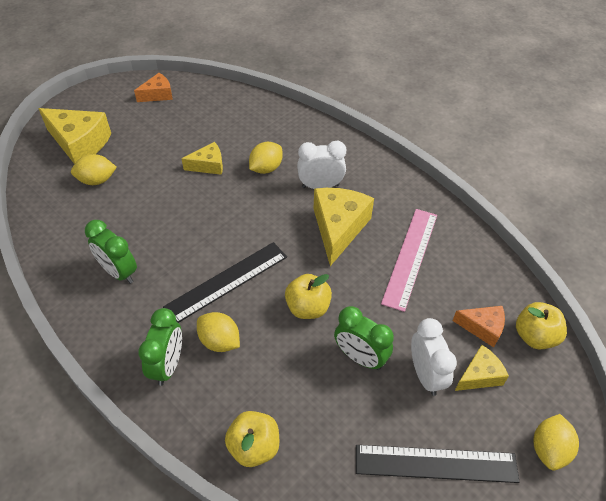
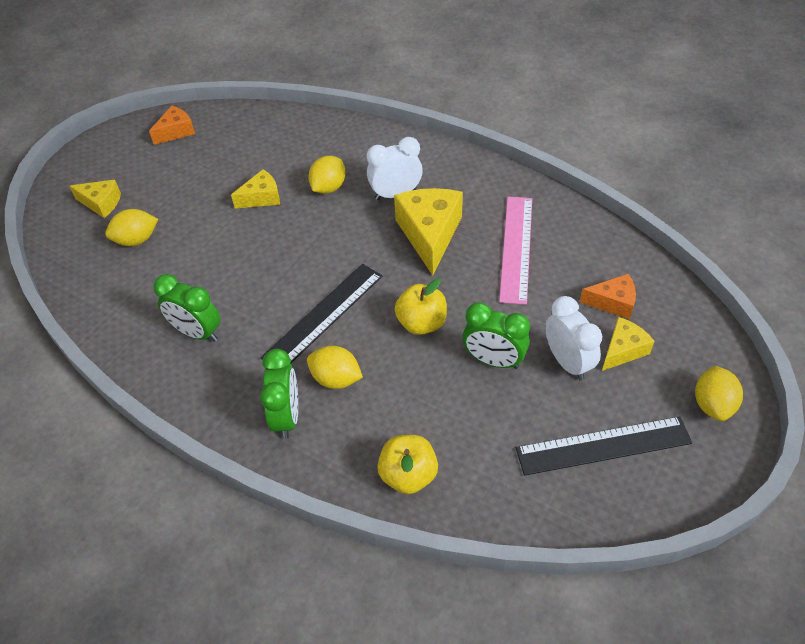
camera: 10 degrees left, 0 degrees up
(80, 143) = (101, 203): yellow cheese -> yellow cheese, size x0.56
(535, 336) = (668, 299): yellow apple -> none

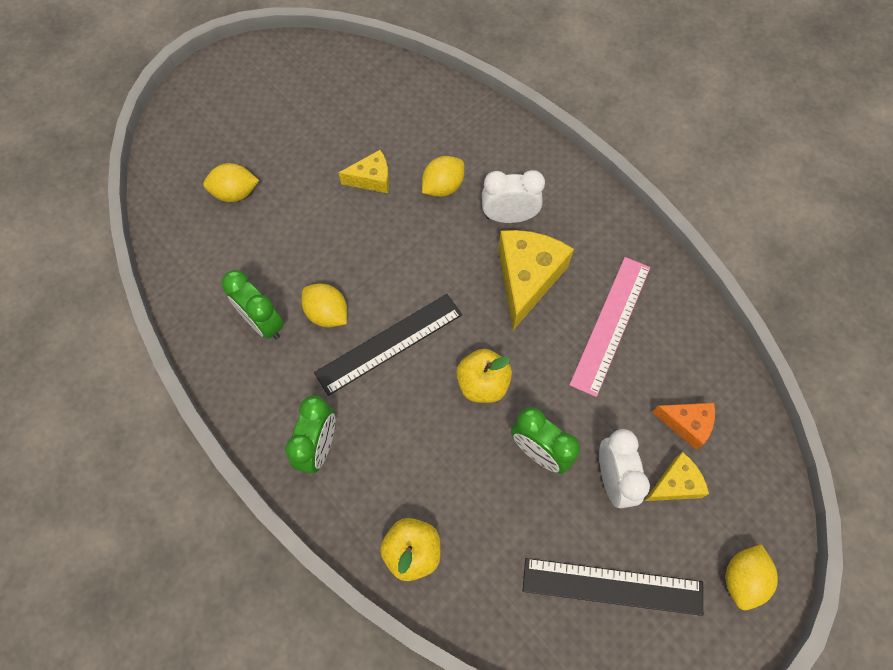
camera: 15 degrees right, 15 degrees up
(101, 203) = (213, 137): yellow cheese -> none
(176, 131) = (310, 68): orange cheese -> none
(336, 379) = (378, 420): yellow lemon -> yellow lemon (327, 314)

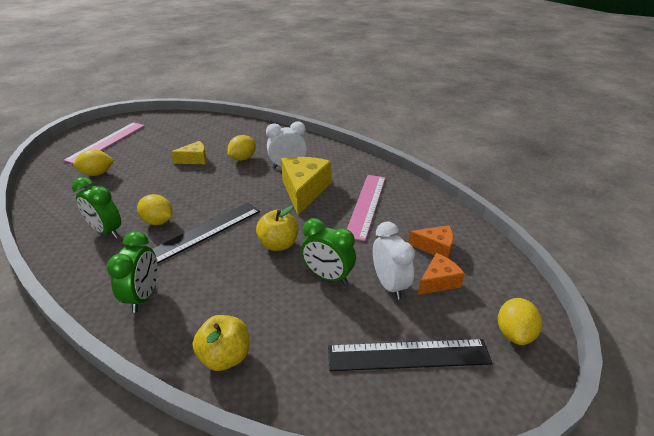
camera: 10 degrees left, 30 degrees down
(239, 114) = (107, 142): none -> pink ruler
(675, 484) = (438, 281): yellow cheese -> orange cheese

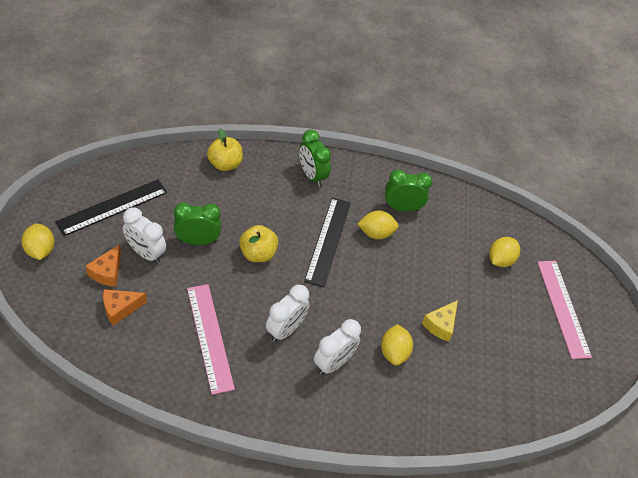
camera: 140 degrees right, 15 degrees up
(304, 191) = (285, 329): yellow cheese -> white clock

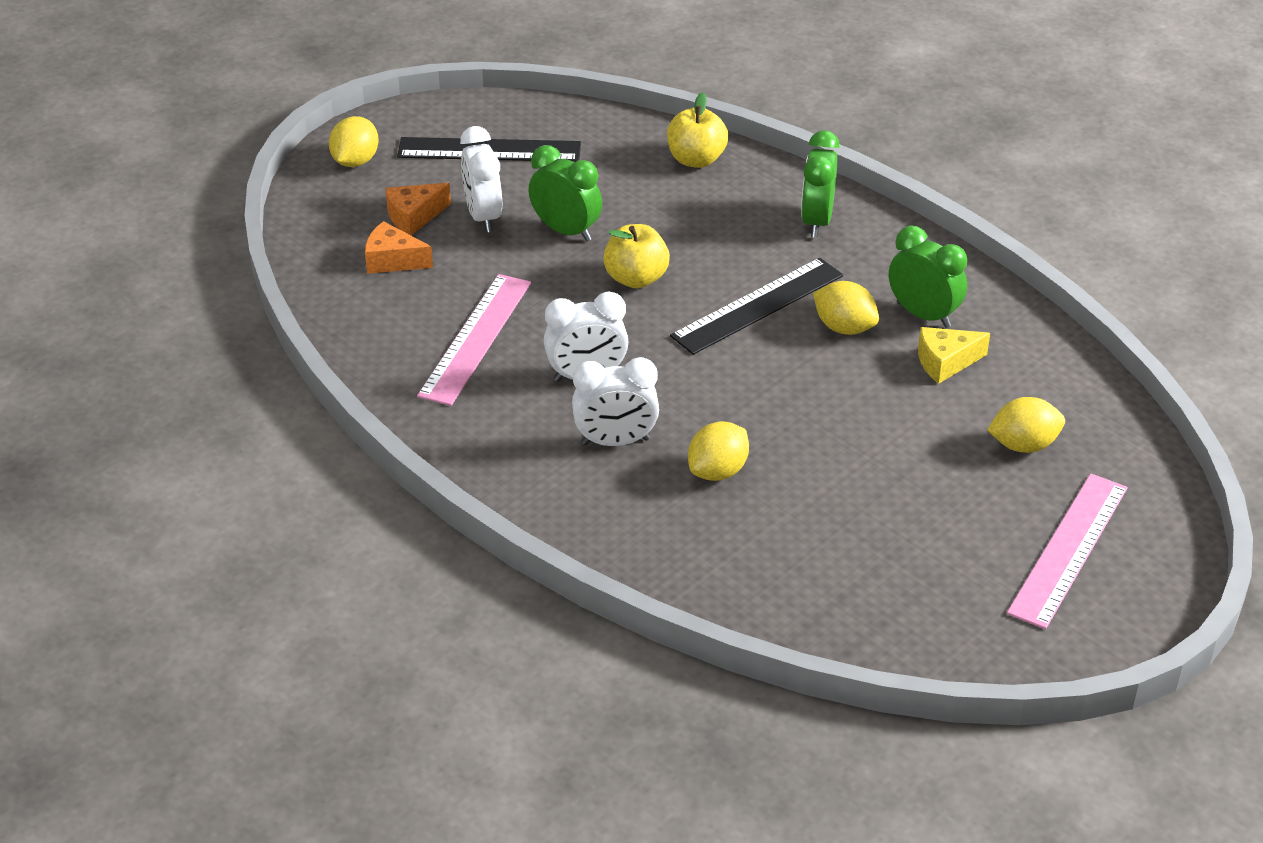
camera: 45 degrees right, 10 degrees down
(440, 325) = (827, 475): yellow cheese -> yellow cheese (945, 362)

